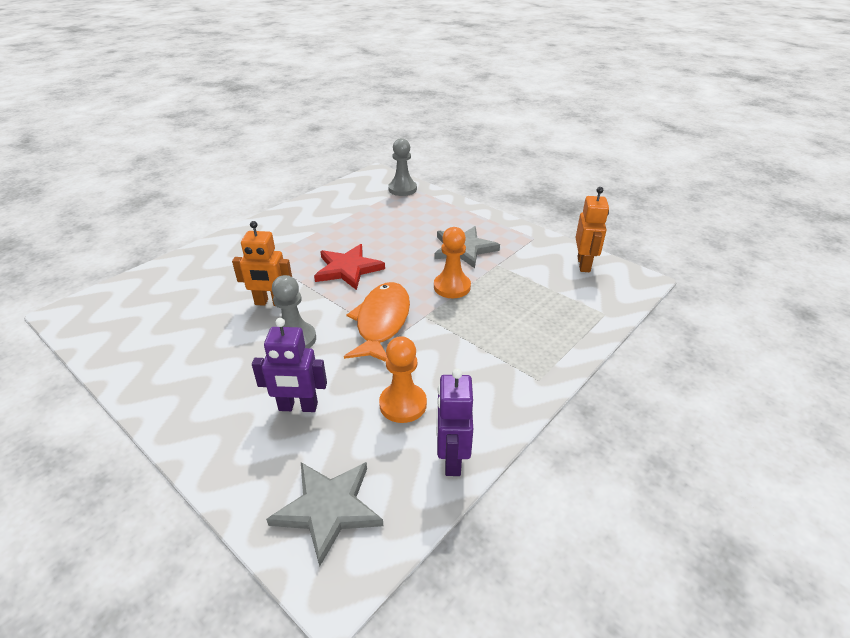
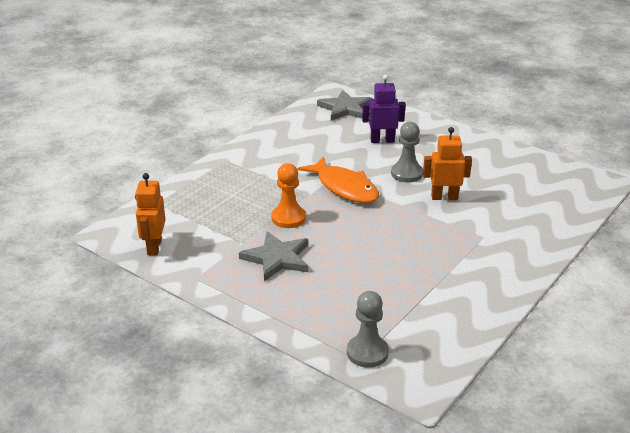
camera: 175 degrees right, 5 degrees down
(348, 269) = (391, 230): red star -> none
(381, 322) = (344, 187): orange fish -> orange fish turned 45 degrees counterclockwise
(403, 404) = (316, 144): orange pawn -> none
(452, 459) = (284, 125): purple robot -> none

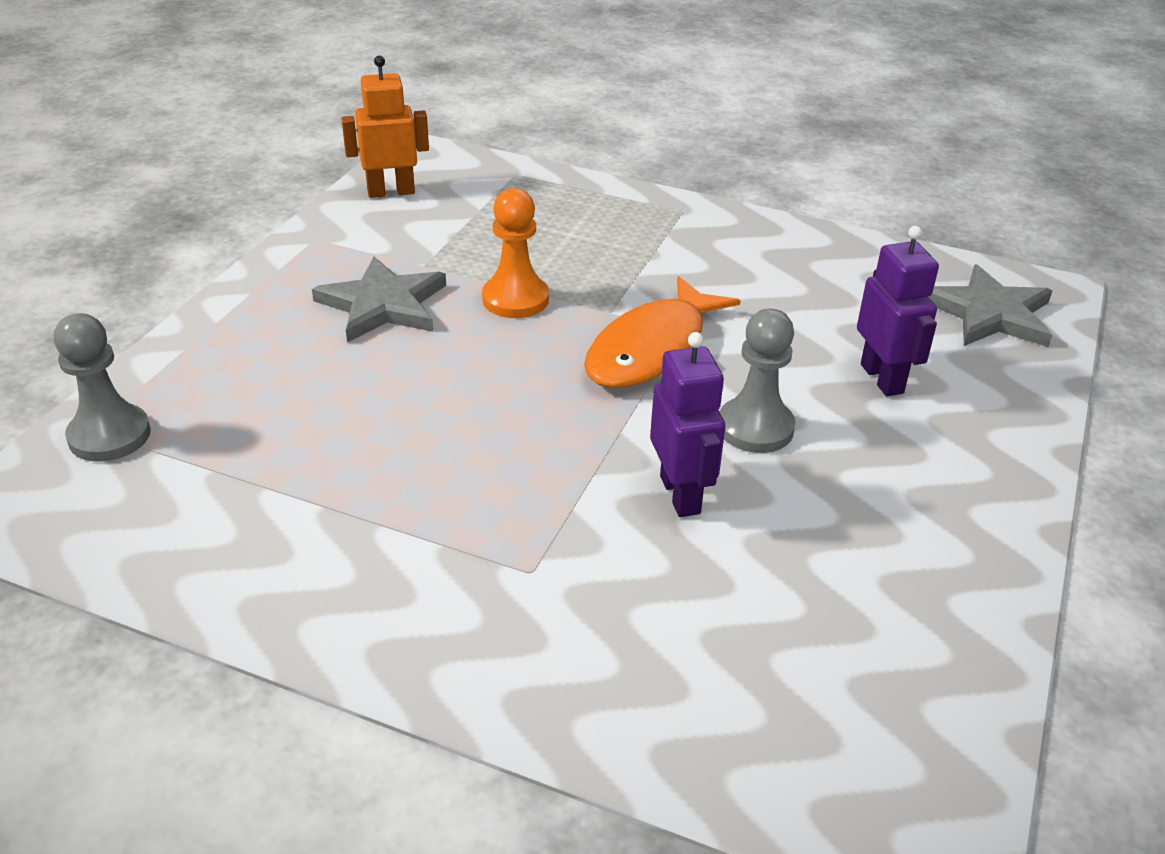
camera: 75 degrees right, 5 degrees up
(444, 197) = (681, 494): orange robot -> purple robot

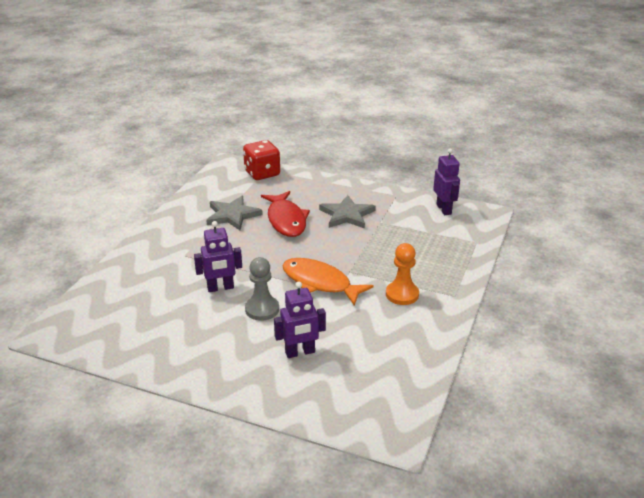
camera: 90 degrees right, 5 degrees down
(109, 435) = (262, 173): grey pawn -> red dice
(385, 393) = (286, 220): none -> red fish
(391, 192) = (444, 209): orange robot -> purple robot
(515, 299) = (356, 246): orange pawn -> orange pawn (402, 294)
(989, 313) = (366, 404): grey star -> grey star (232, 215)

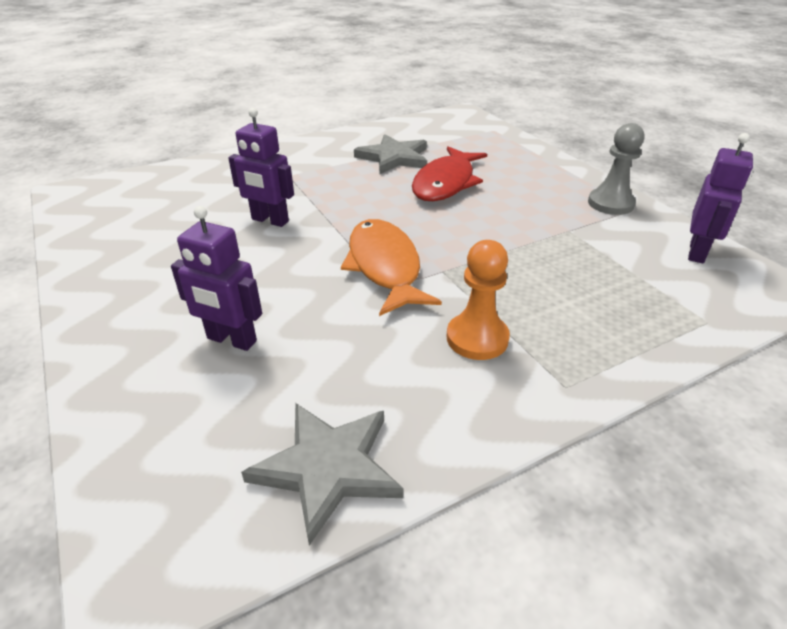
camera: 40 degrees right, 5 degrees up
(262, 173) = (485, 132): red dice -> none
(262, 309) = (273, 264): grey pawn -> grey pawn (610, 203)
(347, 215) = (532, 205): grey star -> grey star (328, 468)

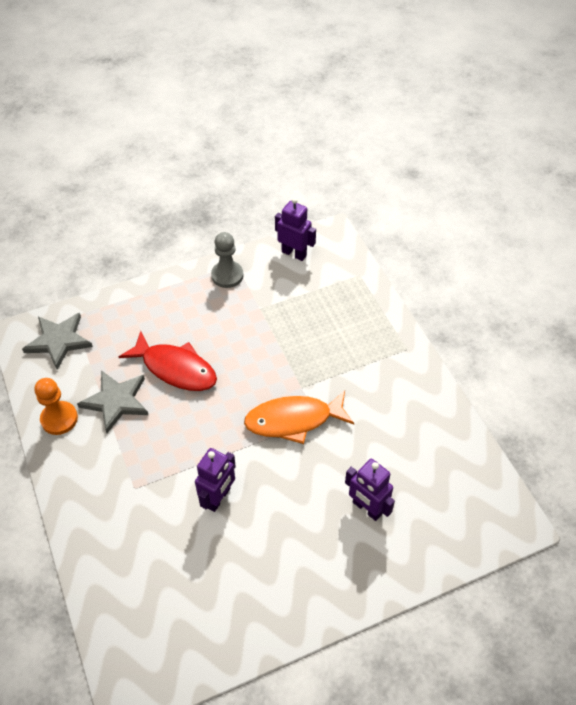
camera: 85 degrees left, 15 degrees up
(231, 340) = (367, 508): purple robot -> purple robot turned 105 degrees clockwise
(328, 468) = (460, 454): grey star -> grey star (59, 341)
(477, 338) = (369, 380): orange pawn -> orange pawn (59, 419)

